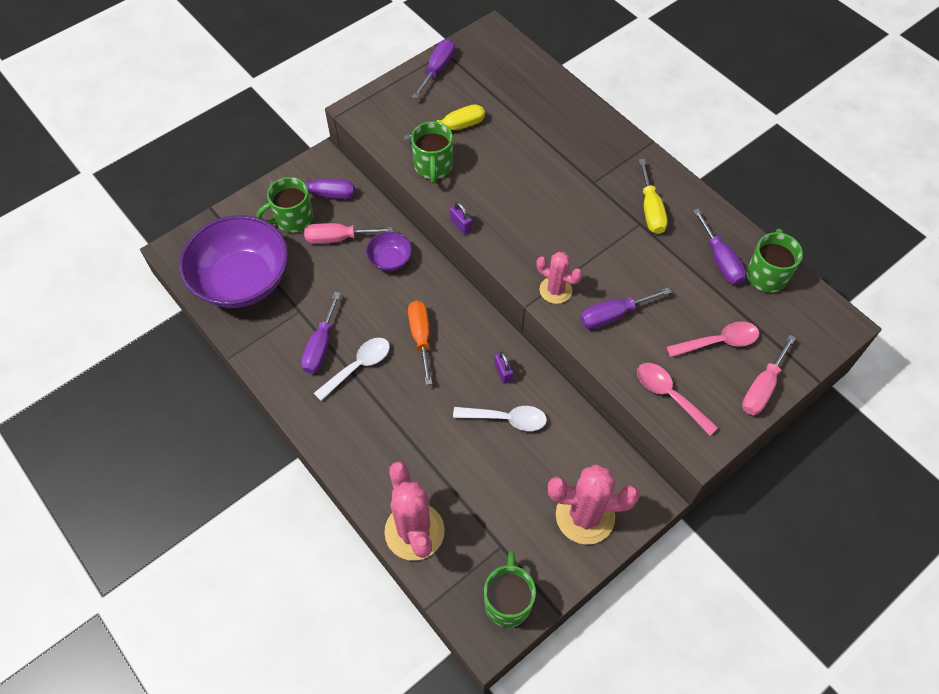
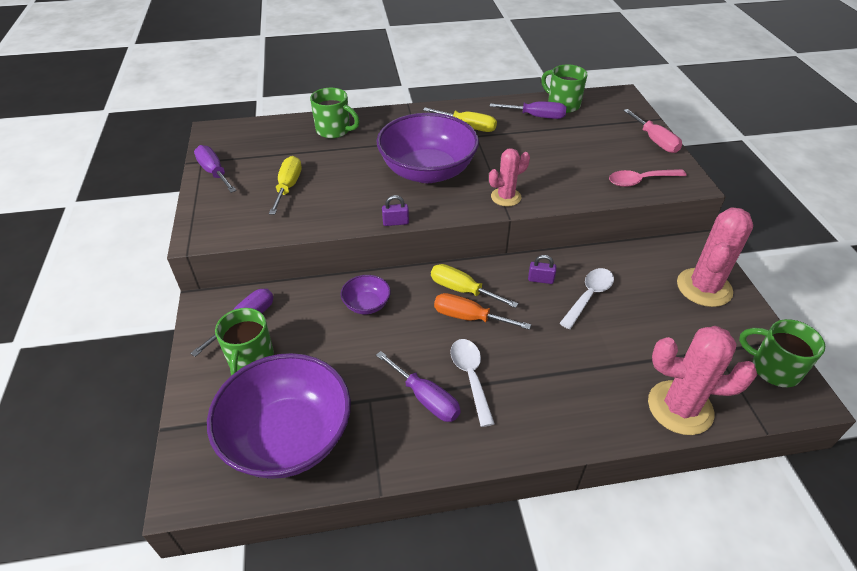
camera: 60 degrees left, 15 degrees down
(338, 238) = (308, 332): pink screwdriver -> none
(433, 167) = (317, 214): green mug -> green mug (334, 130)
(450, 318) = (462, 290): none -> yellow screwdriver
(550, 212) = (427, 171): none -> purple bowl
(613, 315) = (550, 178): purple screwdriver -> none
(718, 342) = (605, 143): pink spoon -> none

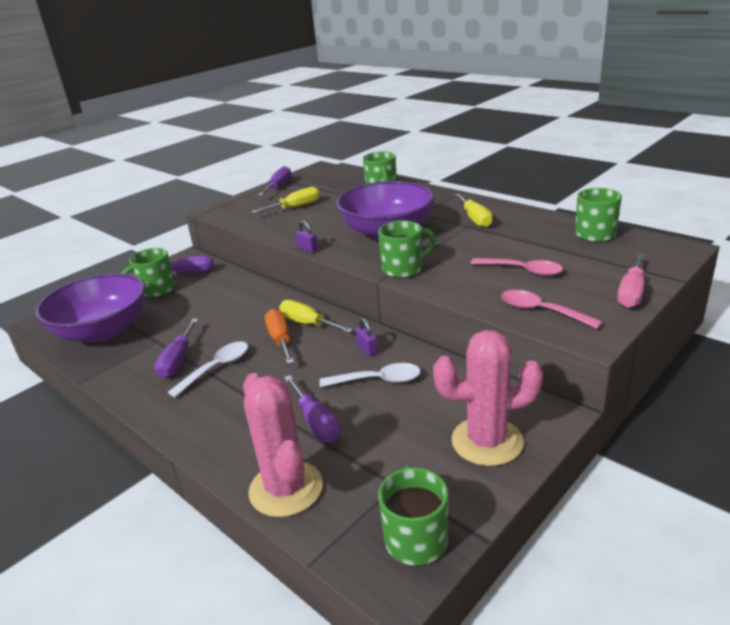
camera: 55 degrees right, 15 degrees down
(366, 304) = (247, 299): purple bowl -> none
(462, 290) = (308, 324): yellow screwdriver -> yellow screwdriver turned 45 degrees counterclockwise
(506, 197) = (404, 269): pink cactus -> green mug
(536, 116) = (549, 233): purple screwdriver -> purple screwdriver (316, 423)
(577, 156) = (522, 271): none -> pink spoon

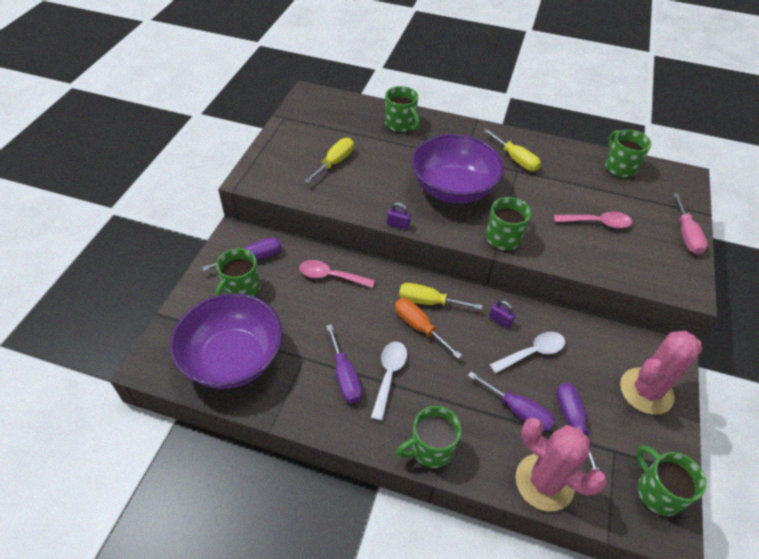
camera: 30 degrees left, 20 degrees up
(198, 430) = (430, 448): none -> green mug
(278, 187) = (288, 130): purple screwdriver -> purple screwdriver (572, 421)
(541, 311) = (640, 269): pink spoon -> pink spoon (331, 276)

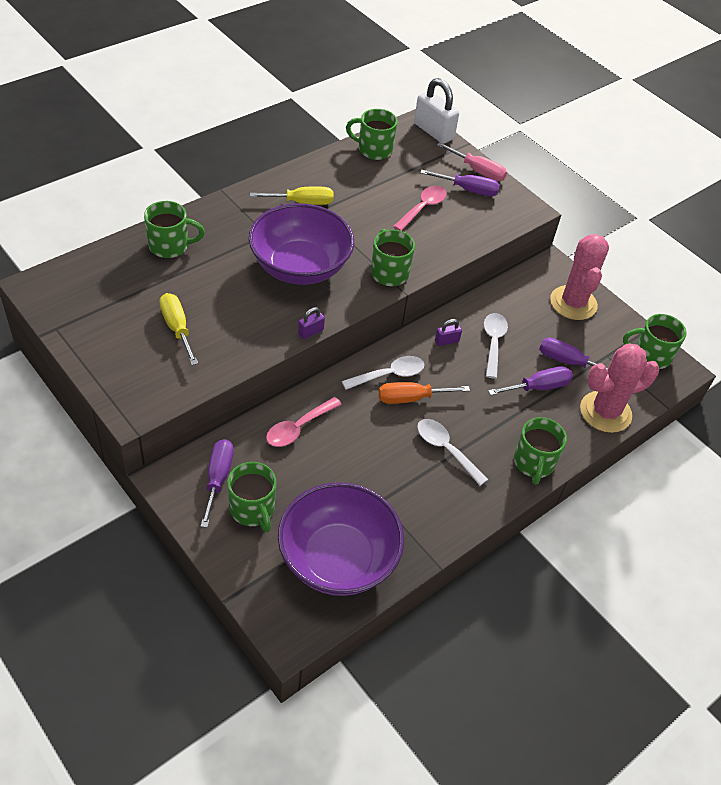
camera: 60 degrees left, 0 degrees up
(345, 376) = (423, 481): purple screwdriver -> purple screwdriver (468, 190)
(428, 302) = (389, 375): yellow screwdriver -> white spoon
(690, 188) = (433, 131): none -> white padlock

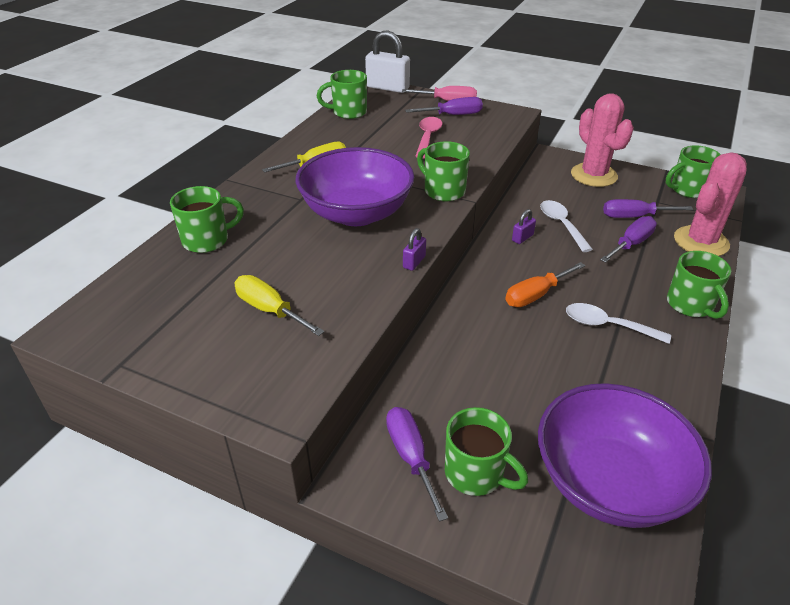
camera: 20 degrees left, 10 degrees down
(298, 428) = (454, 366): pink spoon -> none
(389, 375) = (498, 283): white spoon -> none

